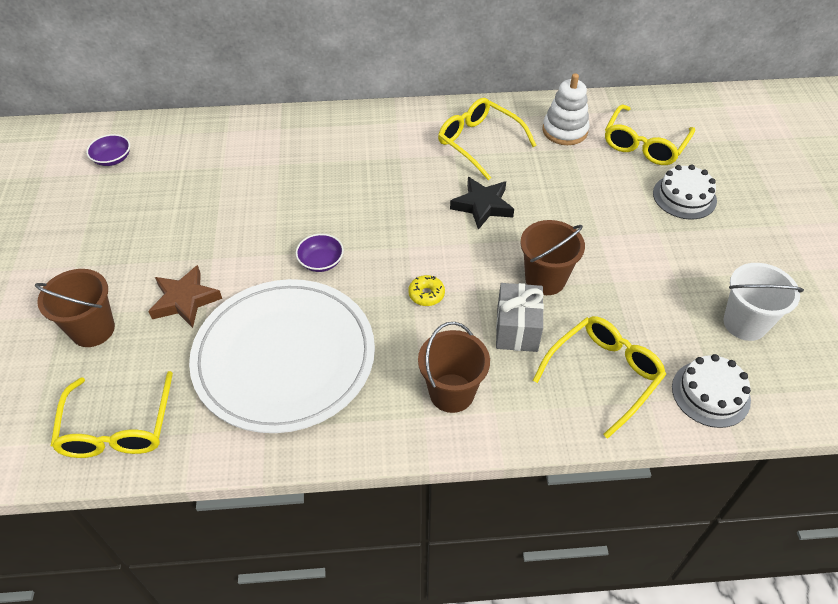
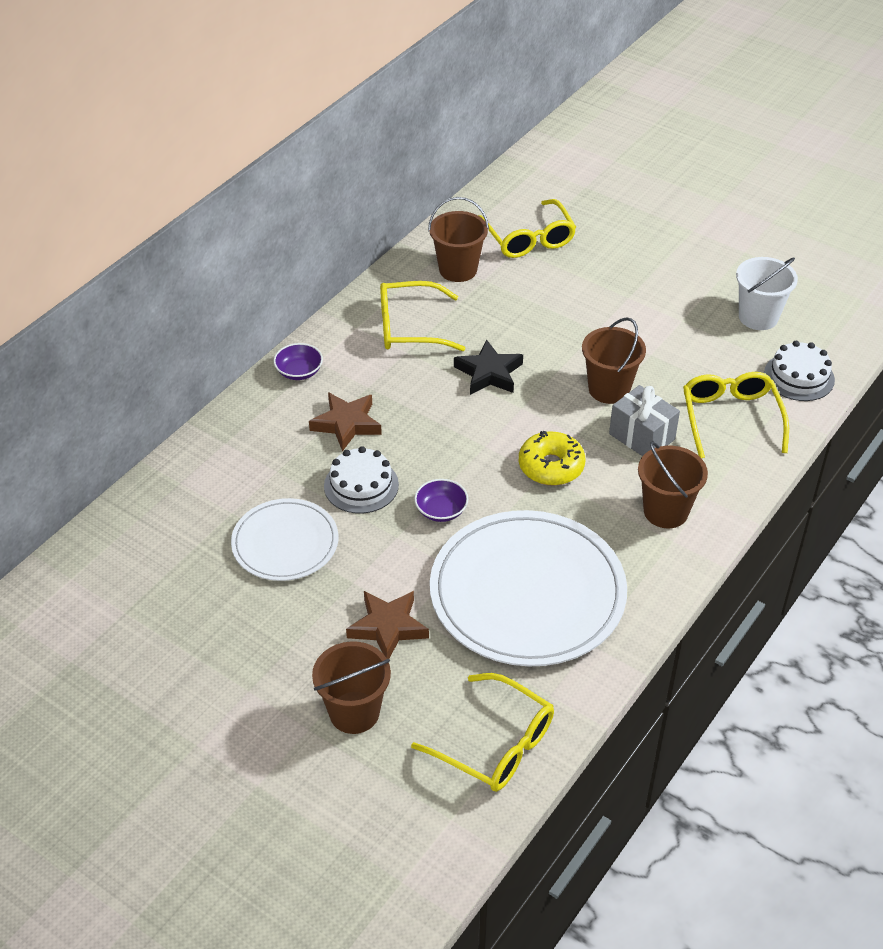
camera: 50 degrees left, 5 degrees down
(112, 159) = (114, 591): purple bowl -> purple bowl (299, 371)
(218, 205) = (285, 543): none -> white plate
(354, 168) = (346, 424): none -> brown star
(426, 294) = (551, 466): yellow donut -> yellow donut, size x1.72
(565, 131) = (458, 270): white stacking toy -> brown bucket
(684, 197) = (609, 258): white cake -> white cake (361, 485)

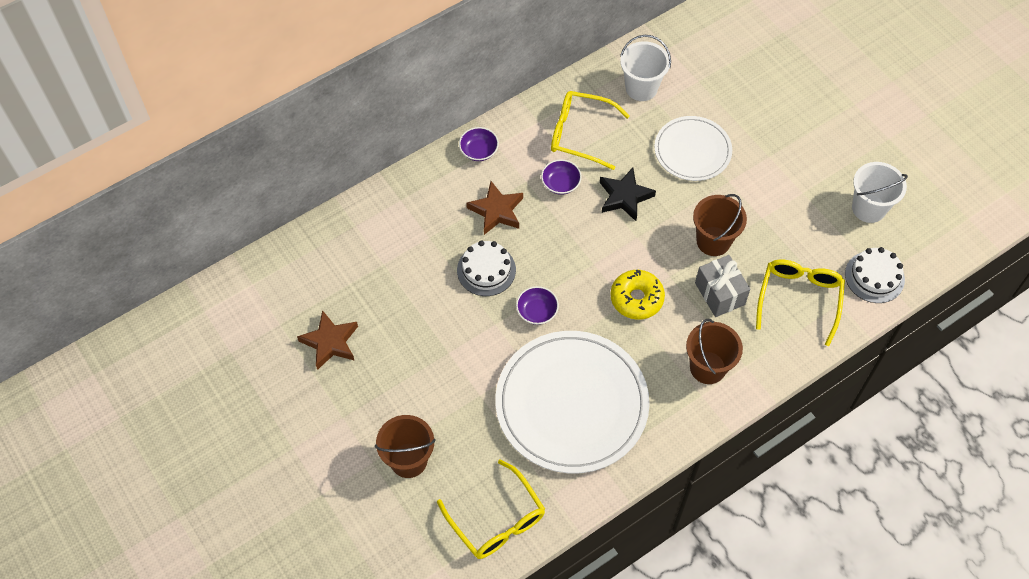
camera: 20 degrees right, 15 degrees up
(285, 543) = (412, 303): white plate -> white plate (692, 150)
(388, 627) = (458, 399): brown star -> brown star (330, 342)
(409, 379) = (560, 183): none -> purple bowl
(458, 270) = (641, 88): brown bucket -> white bucket
(528, 238) = (712, 73): yellow glasses -> none

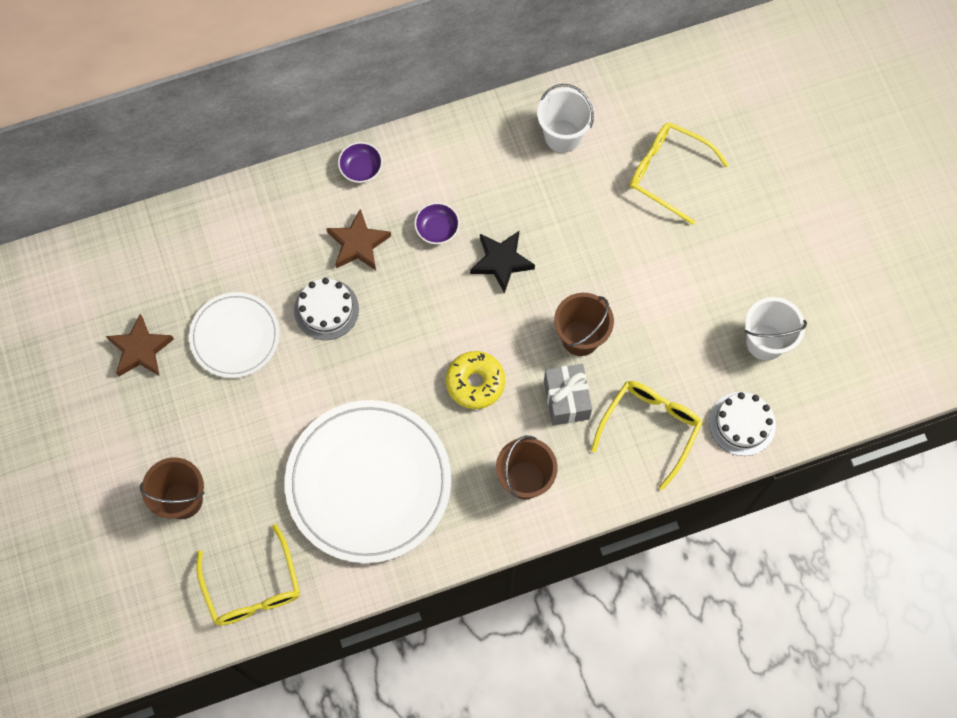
camera: 15 degrees right, 10 degrees up
(537, 311) = (365, 370): purple bowl -> none
(580, 134) = (477, 175): yellow glasses -> yellow glasses (668, 173)
(692, 150) = (594, 225): white plate -> white plate (235, 336)

